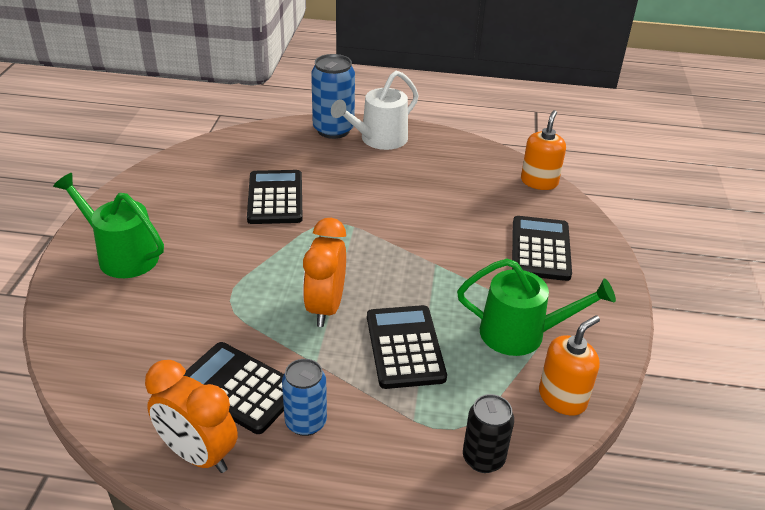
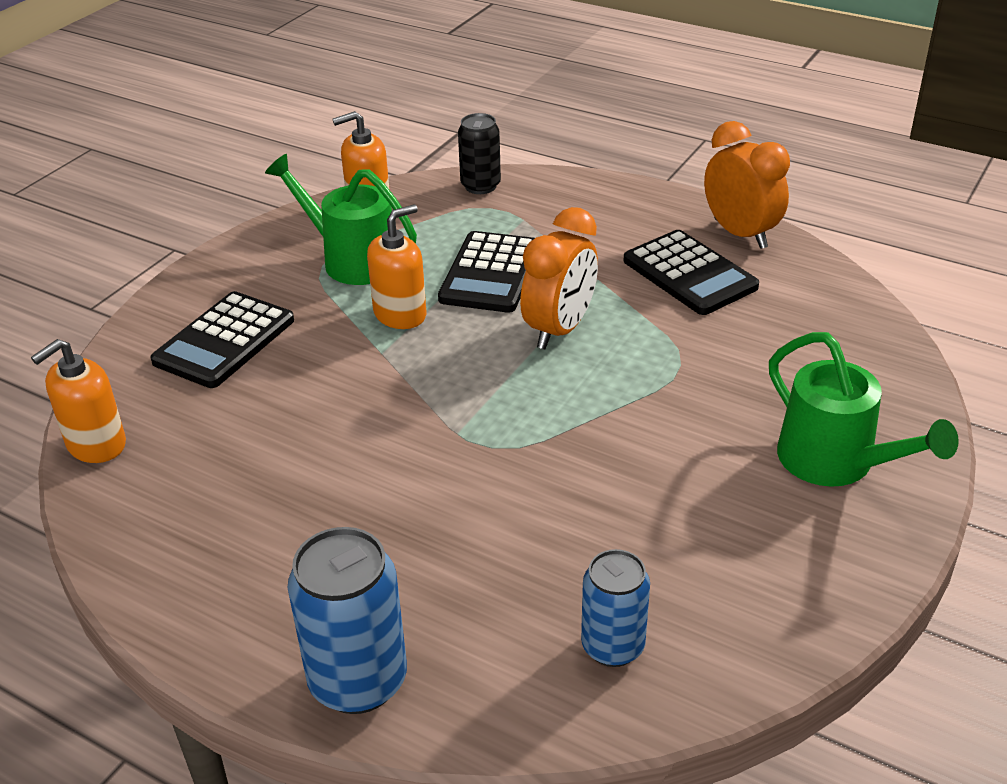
camera: 155 degrees left, 0 degrees up
(275, 198) = (560, 517): black calculator -> none
(306, 422) = (629, 236): blue can -> blue can (612, 646)
(379, 139) = (282, 621): white watering can -> none
(446, 294) = (400, 314): none -> orange soap dispenser

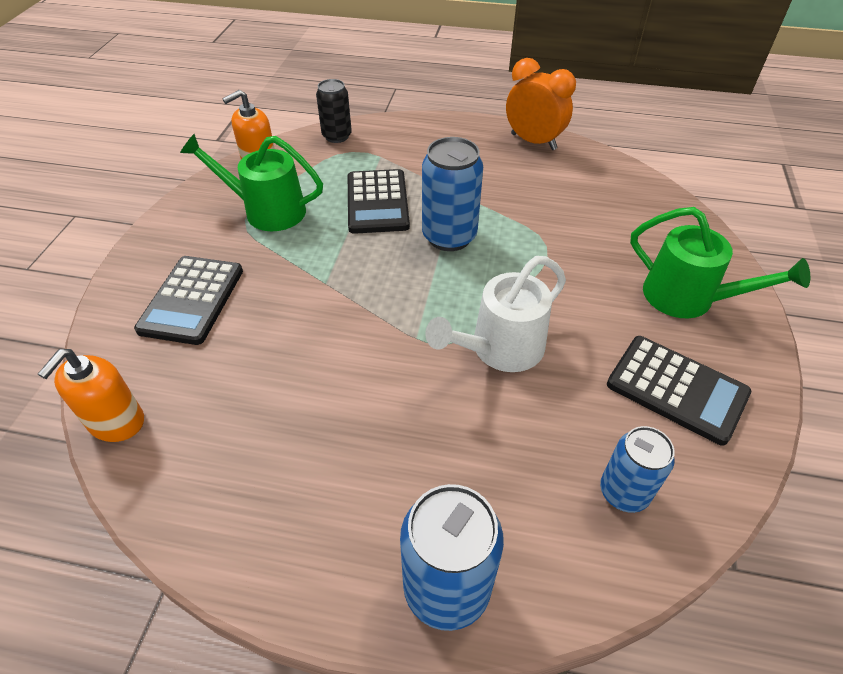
camera: 20 degrees left, 10 degrees up
(400, 314) = (325, 248): orange soap dispenser -> none
(551, 467) = (500, 349): none -> white watering can
(559, 330) = (449, 237): orange clock -> blue can
(689, 274) = (516, 177): black calculator -> black calculator (676, 389)

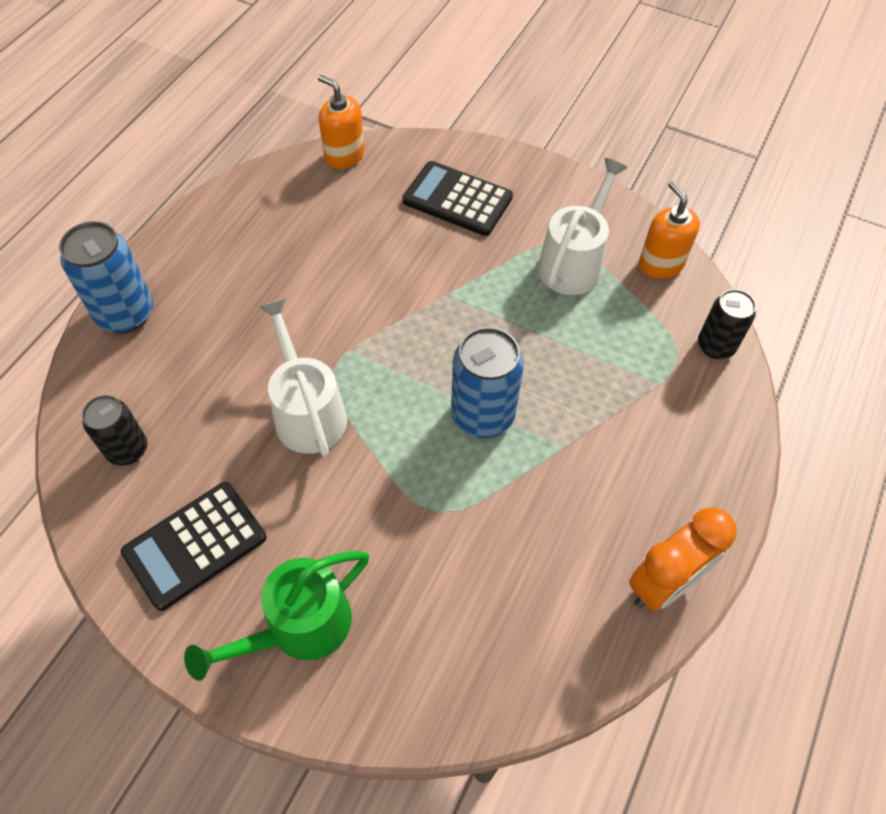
camera: 105 degrees right, 10 degrees up
(267, 211) = (574, 262): green watering can -> white watering can
(377, 202) = (564, 361): black calculator -> none
(623, 492) = (127, 449): blue can -> black can

